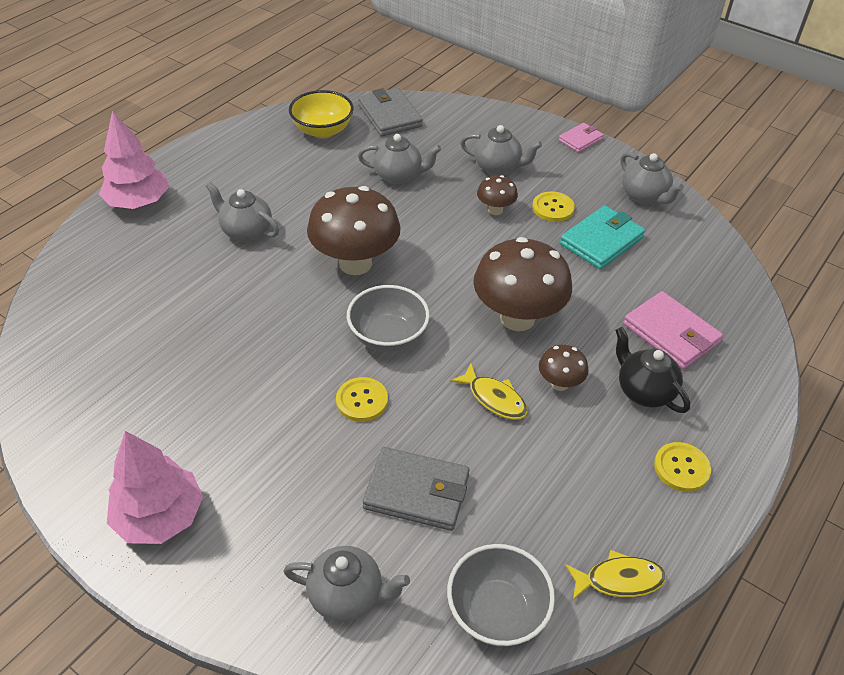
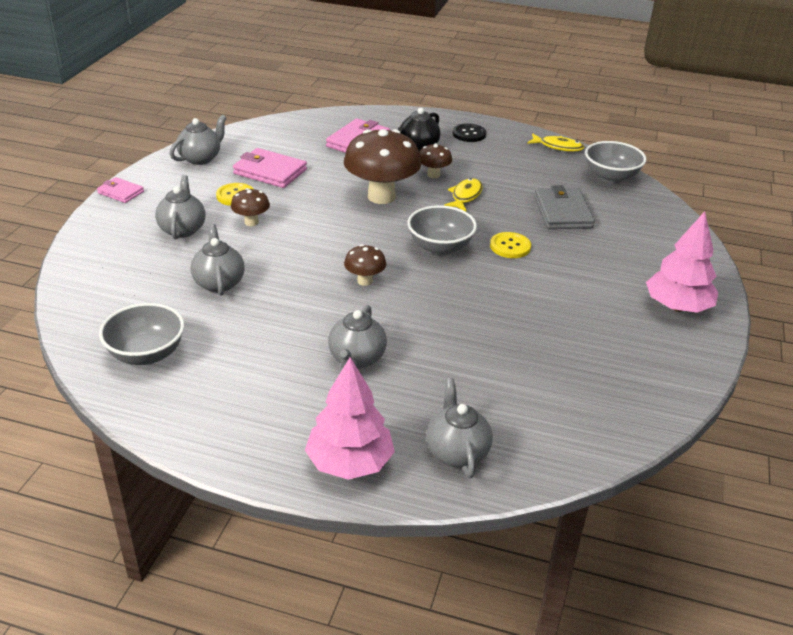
camera: 110 degrees left, 10 degrees down
(322, 131) = (146, 354): yellow bowl -> grey bowl
(347, 596) = (651, 222): grey teapot -> grey teapot (457, 452)
(355, 263) = (365, 281): brown mushroom -> brown mushroom, size x0.48
(389, 116) = (101, 311): grey wallet -> none
(601, 241) = (270, 172): turquoise wallet -> pink wallet
(619, 580) = (558, 147): yellow fish -> yellow fish turned 135 degrees clockwise
(681, 468) = (469, 134): yellow button -> black button

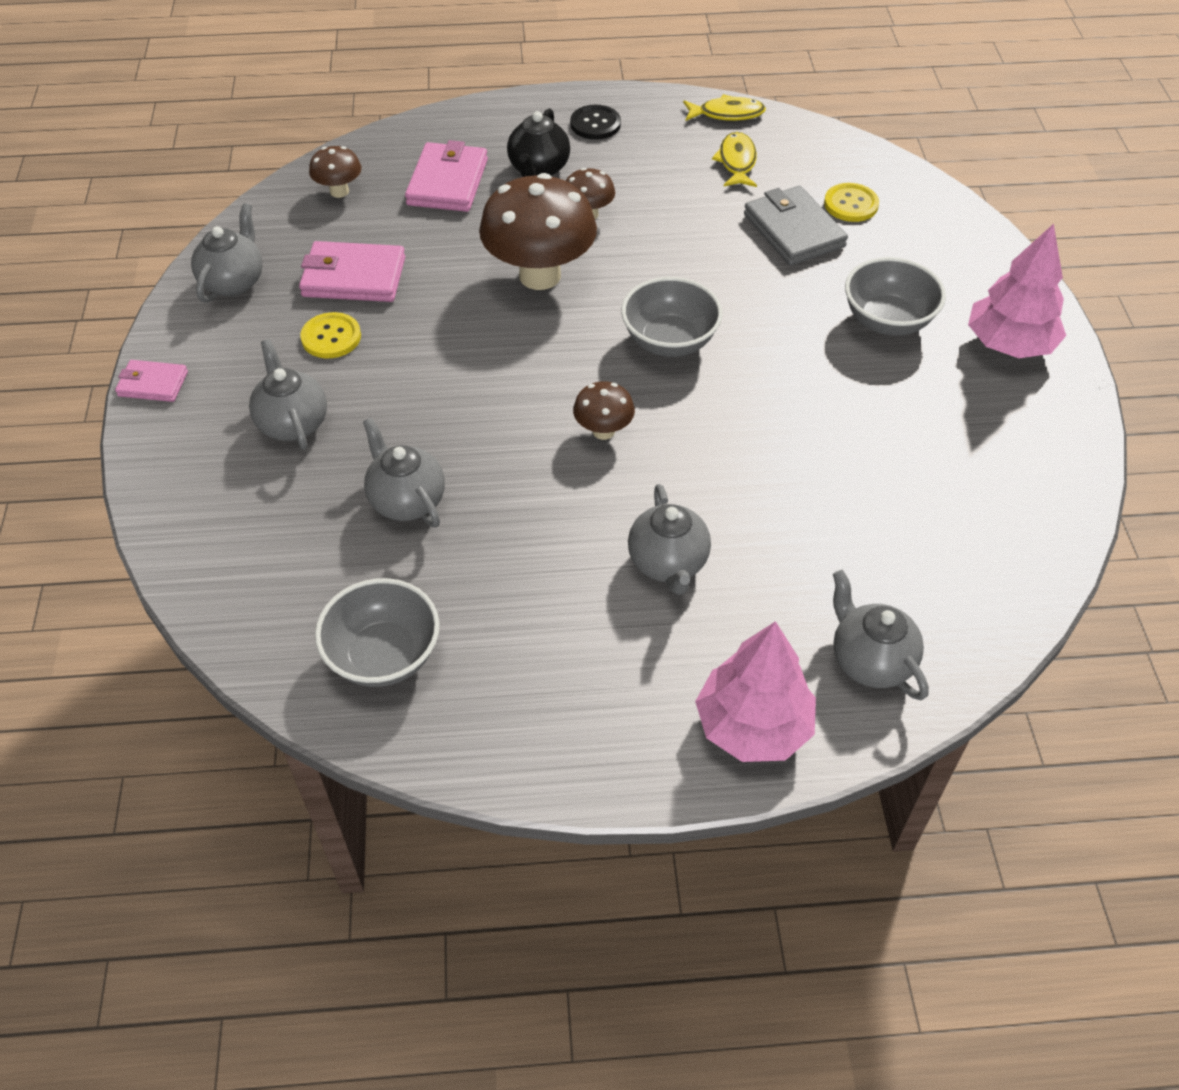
camera: 20 degrees left, 15 degrees up
(251, 222) = (385, 378): brown mushroom -> brown mushroom (339, 191)
(465, 196) = (653, 240): yellow fish -> yellow fish (737, 162)
(510, 246) = (758, 311): yellow button -> yellow button (851, 204)
(611, 177) = (823, 150): grey bowl -> grey bowl (887, 321)

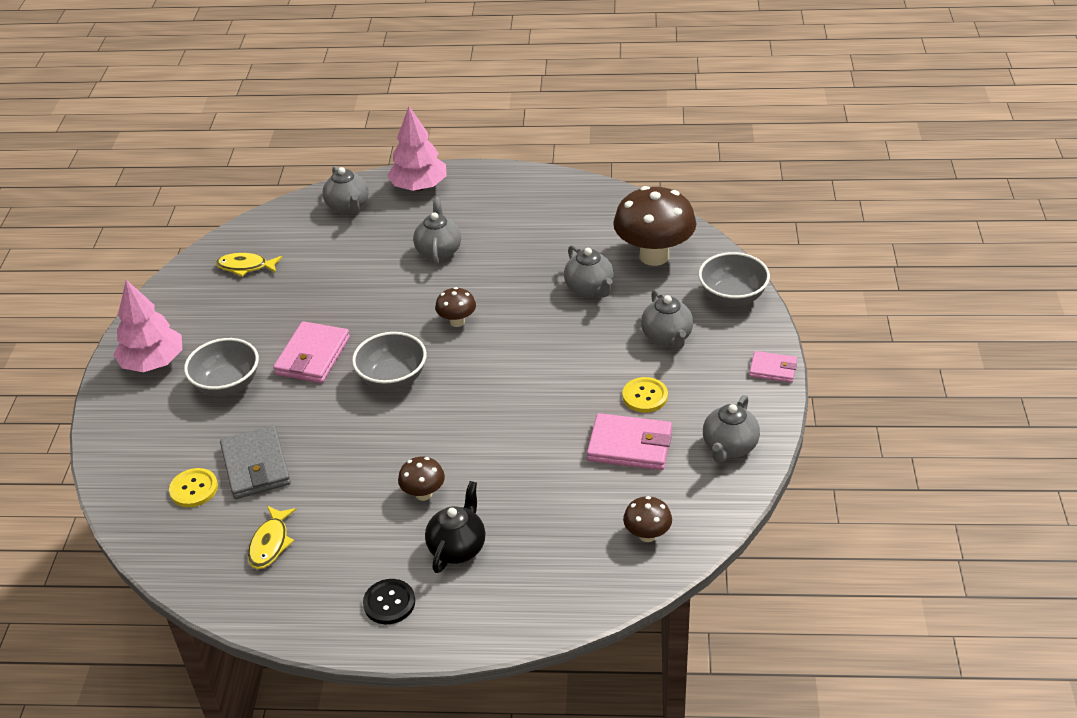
camera: 170 degrees left, 10 degrees down
(384, 655) = (603, 219): grey bowl -> grey bowl (732, 296)
(447, 182) = (545, 538): pink wallet -> pink wallet (313, 356)
(540, 275) = (478, 437): brown mushroom -> brown mushroom (654, 256)
(727, 114) = (252, 606): yellow fish -> yellow fish (245, 267)

